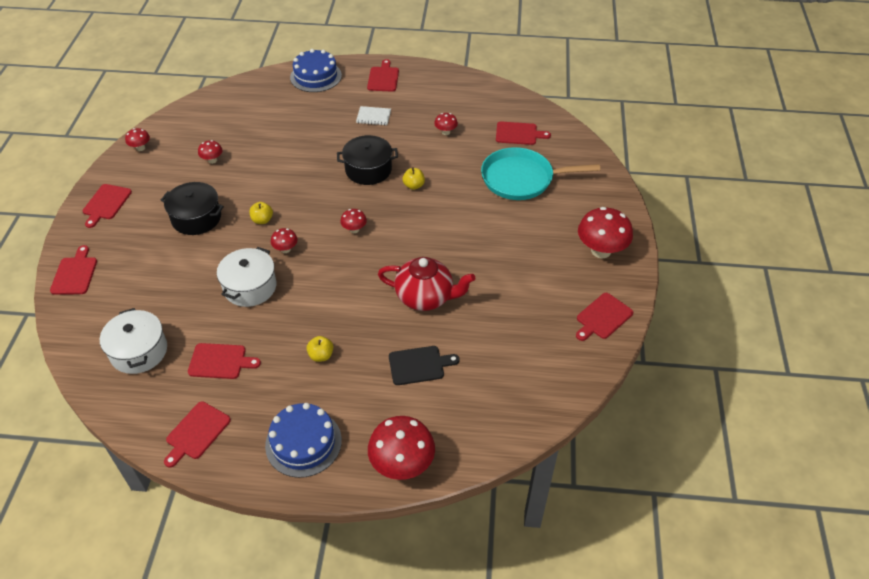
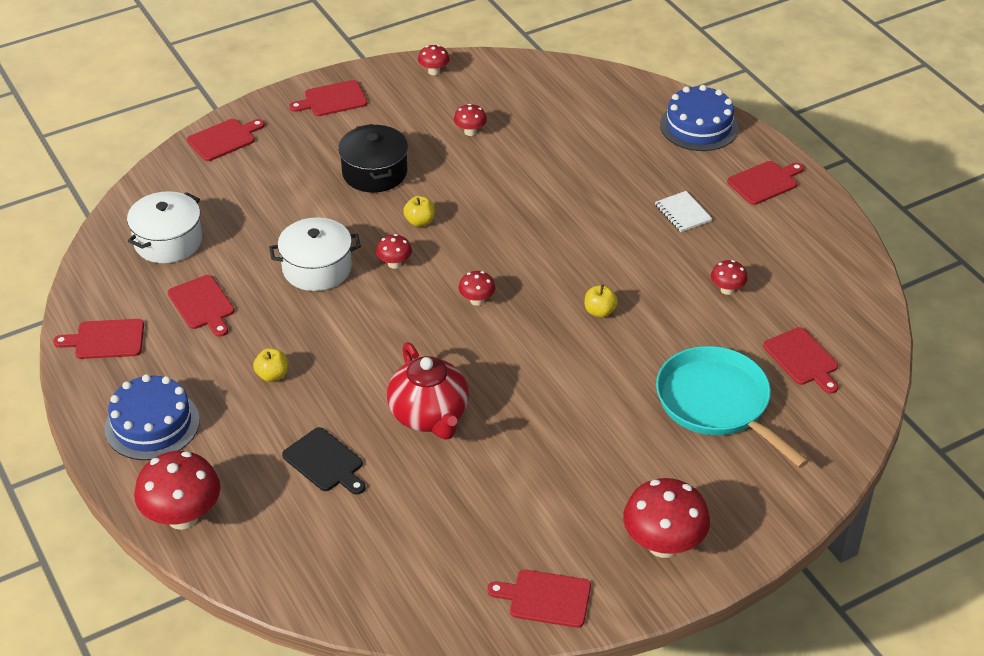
camera: 55 degrees right, 5 degrees down
(368, 170) = (585, 259): black pot -> none

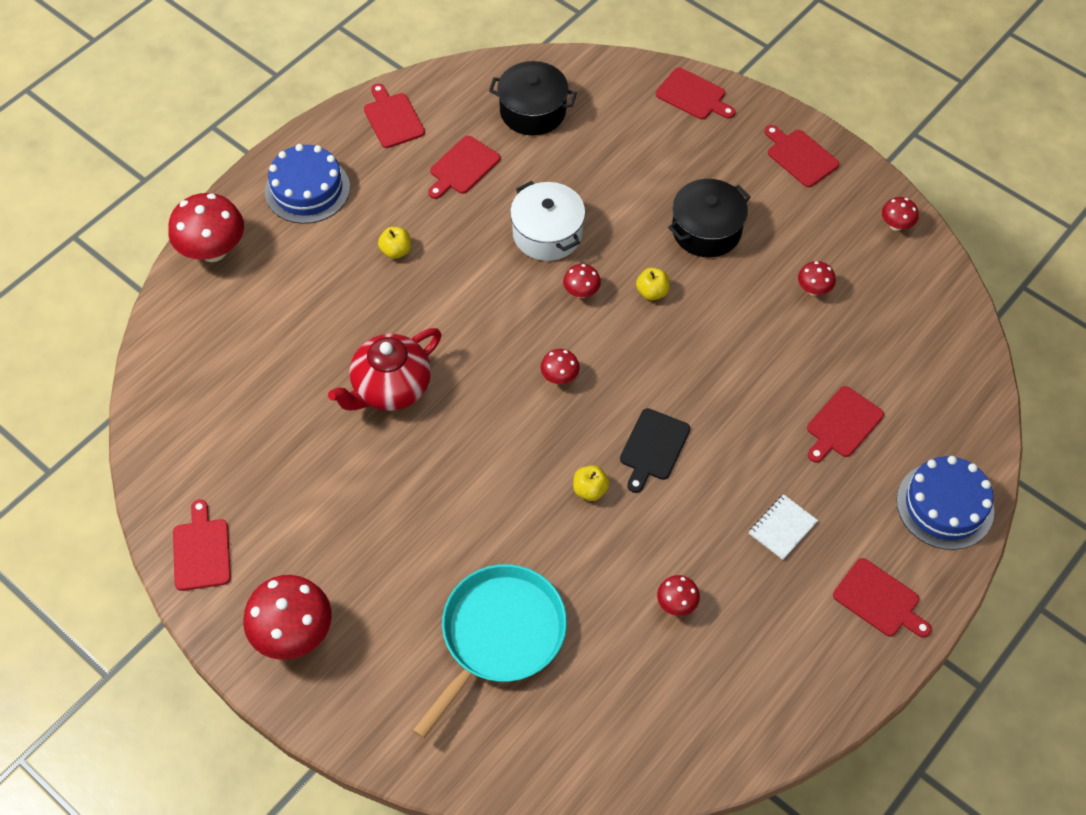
camera: 70 degrees right, 15 degrees up
(168, 241) = (533, 111): white pot -> black pot
(325, 462) = (307, 328): black cutting board -> black cutting board (653, 448)
(802, 359) = (599, 706): red cutting board -> red cutting board (842, 424)

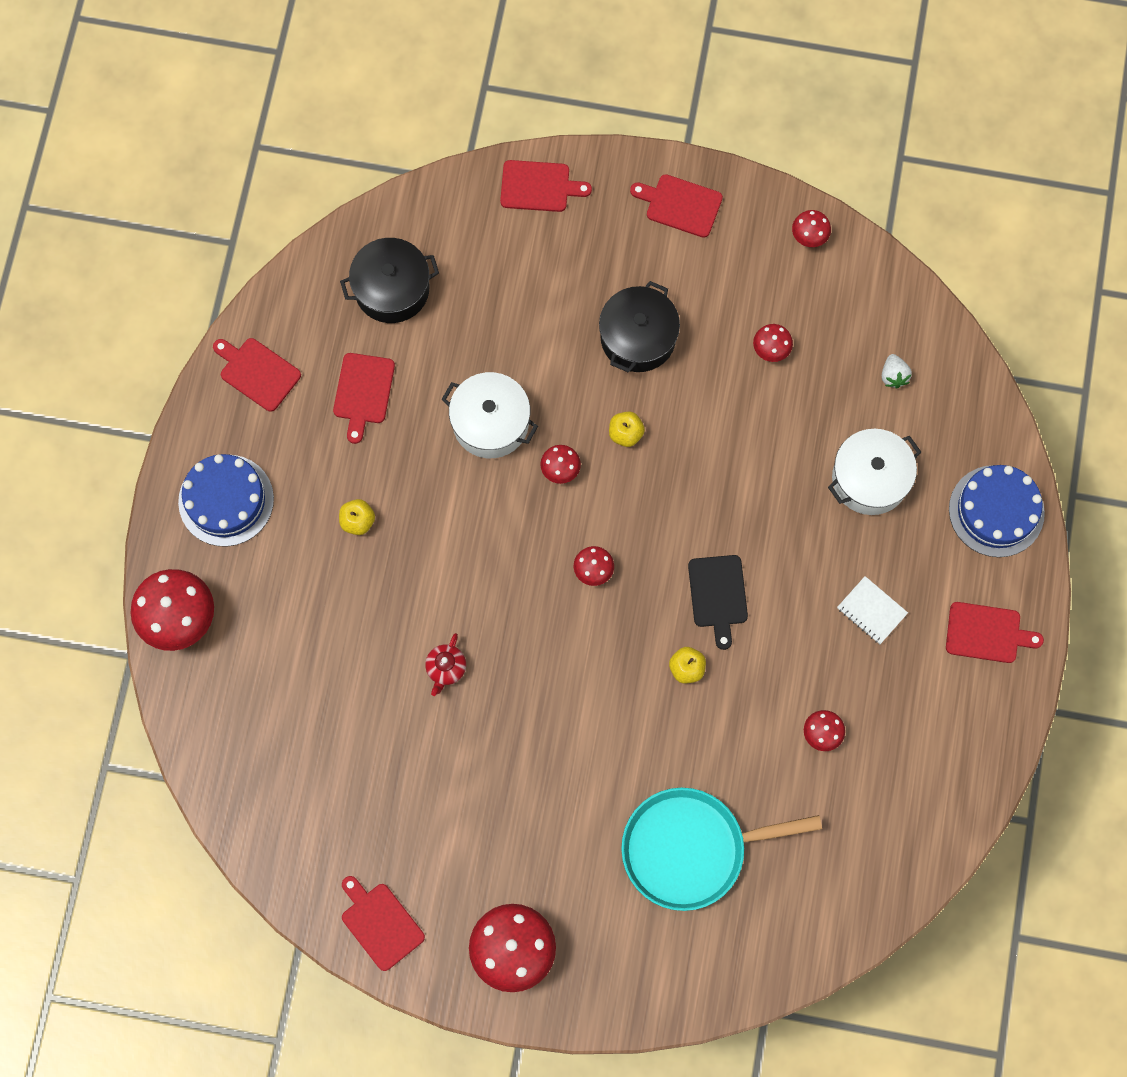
camera: 30 degrees left, 15 degrees up
(390, 388) = (446, 668): red teapot -> red teapot, size x0.48
(499, 635) = (690, 849): turquoise pan -> turquoise pan turned 105 degrees counterclockwise
(782, 528) = (871, 611): white notebook -> white notebook turned 60 degrees counterclockwise
(842, 424) = (870, 479): red cutting board -> white pot
(910, 357) = (893, 376): none -> white strawberry

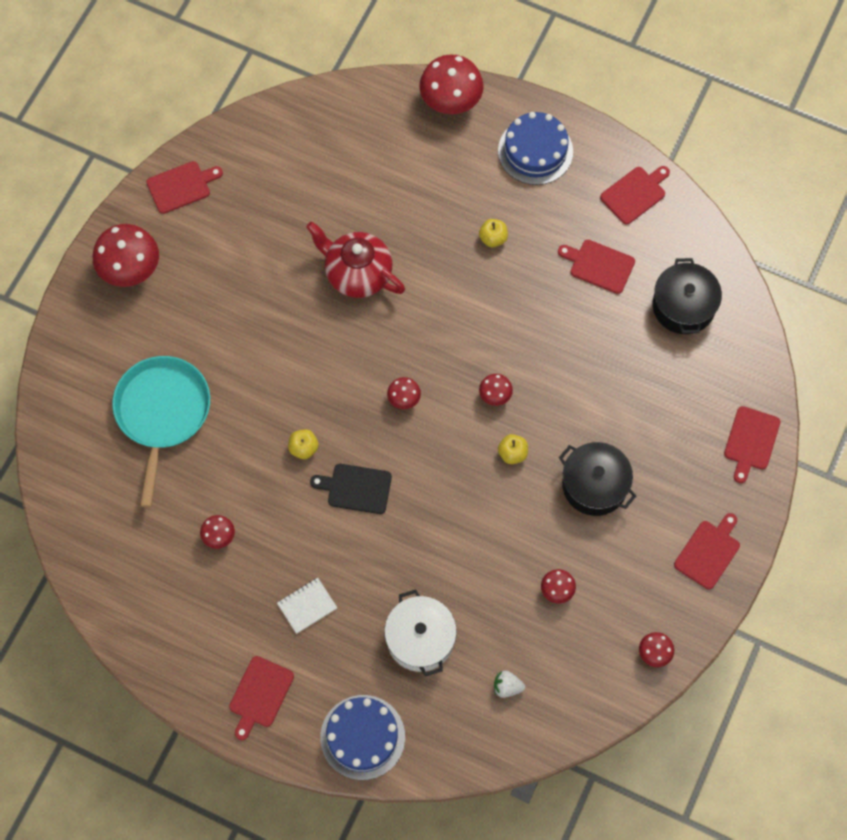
camera: 105 degrees right, 5 degrees down
(446, 668) = (357, 273): red teapot -> red teapot, size x2.07
(490, 423) = (549, 353): white pot -> none

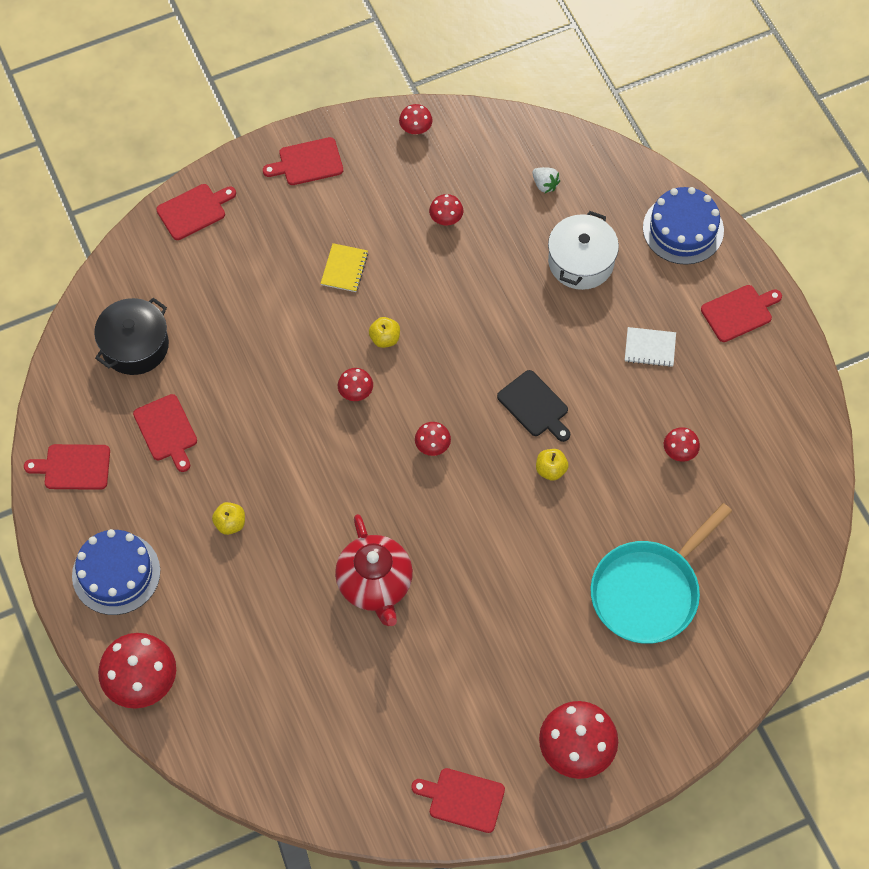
camera: 140 degrees left, 5 degrees down
(594, 485) = (344, 268): black pot -> yellow notebook

